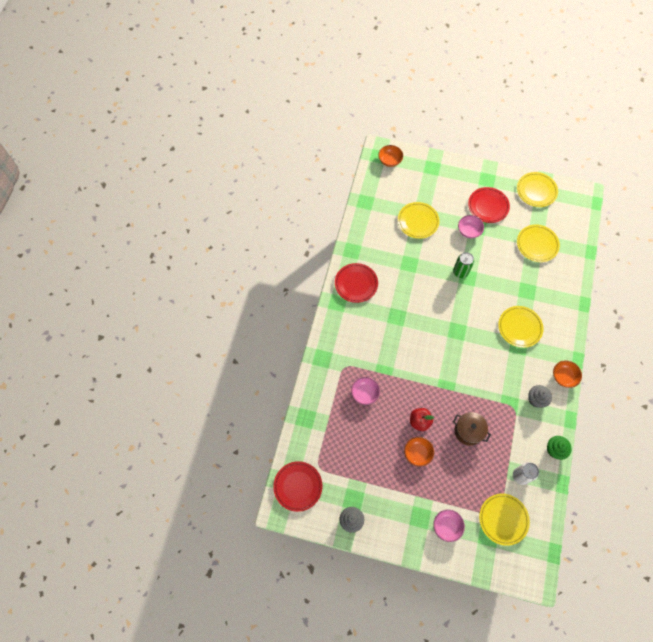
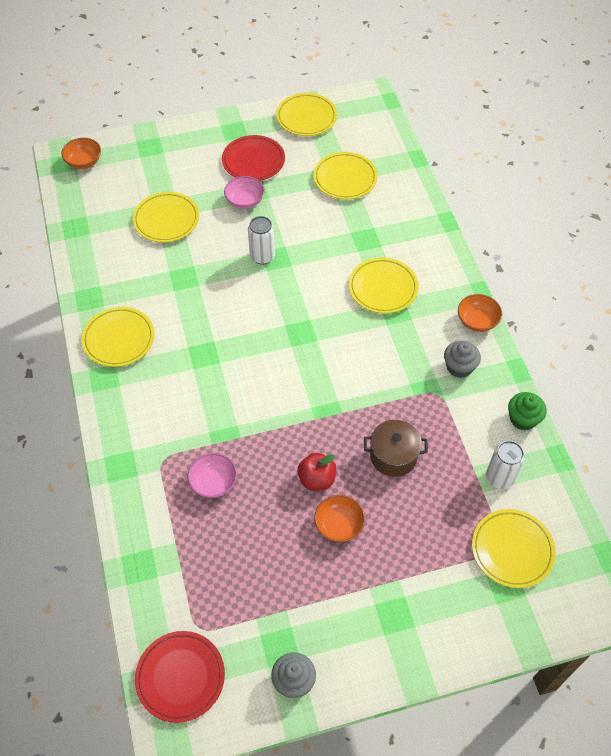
camera: 30 degrees left, 10 degrees down
(356, 284) = (119, 339): red plate -> yellow plate
(447, 526) = (440, 605): pink bowl -> none
(460, 272) = (262, 256): green can -> white can

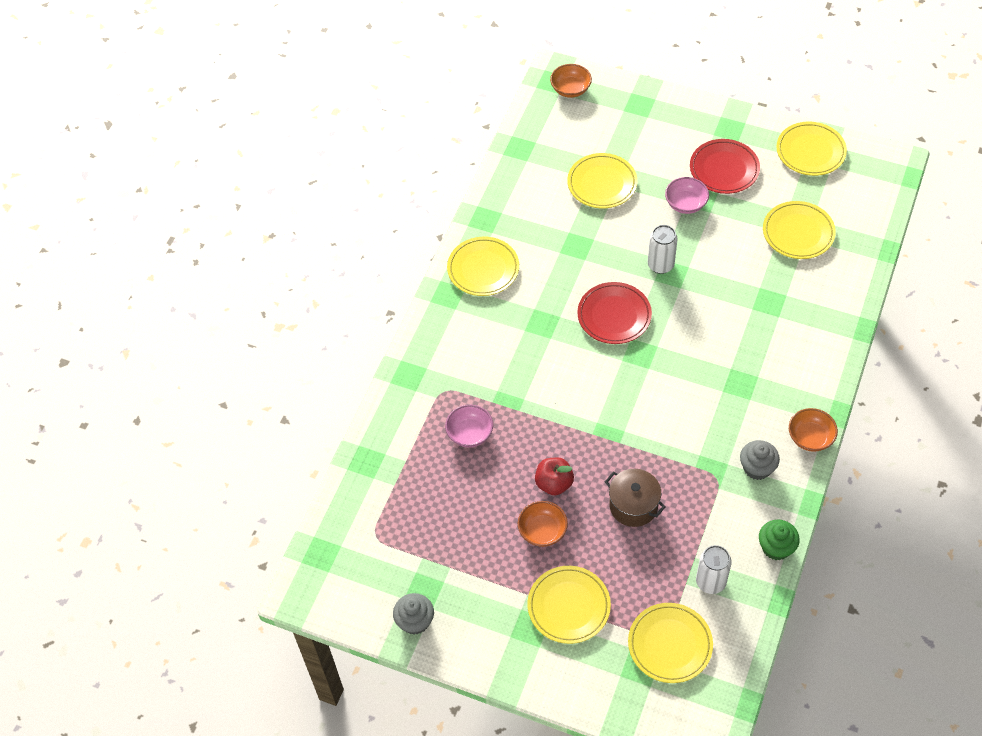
camera: 40 degrees right, 0 degrees up
(180, 677) = (336, 562): red plate -> red plate (614, 316)
(383, 288) = (747, 356): yellow plate -> yellow plate (568, 606)

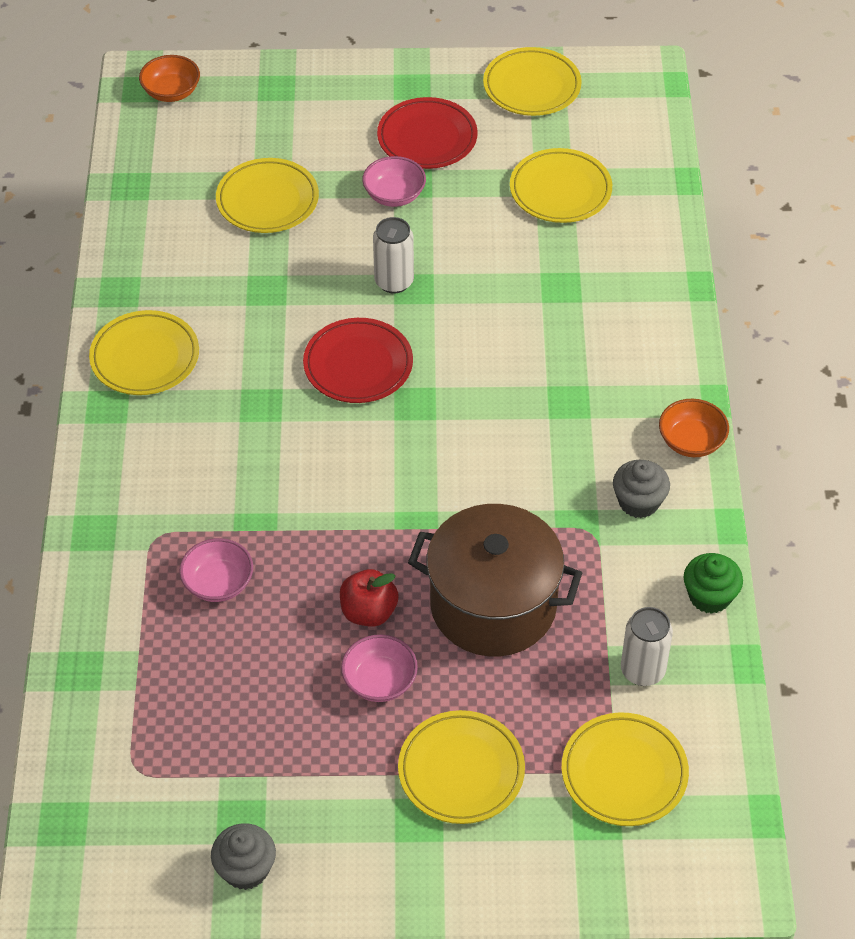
camera: 25 degrees left, 5 degrees down
(542, 531) = (380, 681): orange bowl -> pink bowl
(633, 506) = (493, 605): brown pot -> brown pot, size x1.74

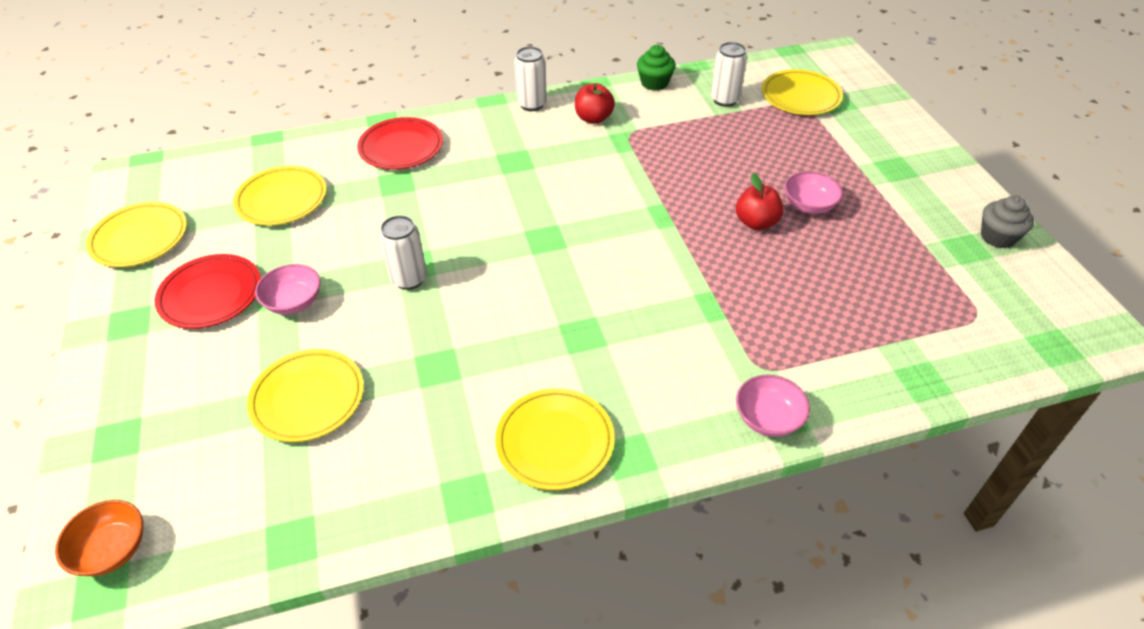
camera: 105 degrees left, 5 degrees down
(218, 583) = (782, 313): pink bowl -> pink bowl (768, 418)
(358, 365) = (515, 281): red plate -> red plate (401, 148)
(461, 771) = (848, 157): yellow plate -> none
(493, 605) = (714, 166): brown pot -> none
(638, 502) = (593, 118): grey cupcake -> red apple
(691, 441) = (532, 104): orange bowl -> white can

